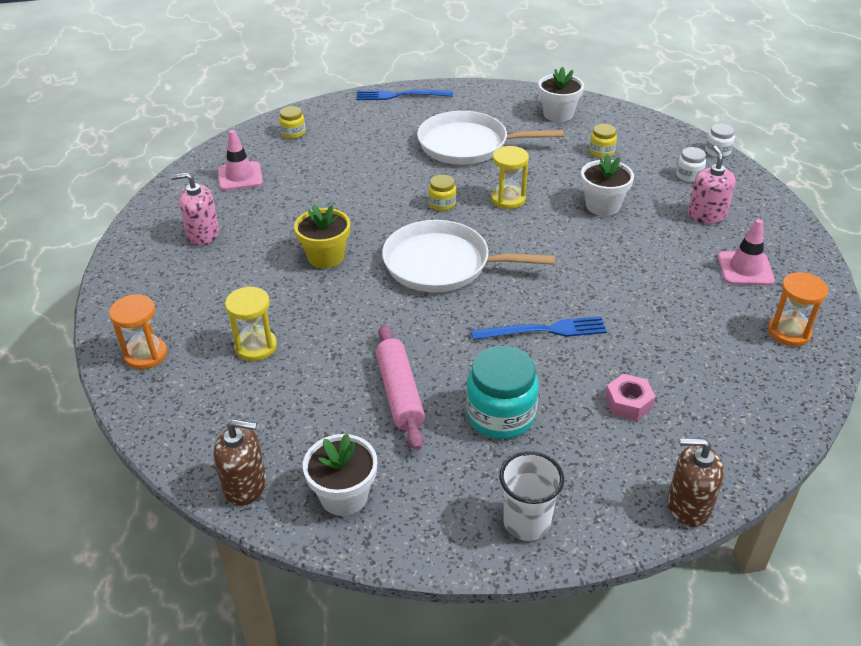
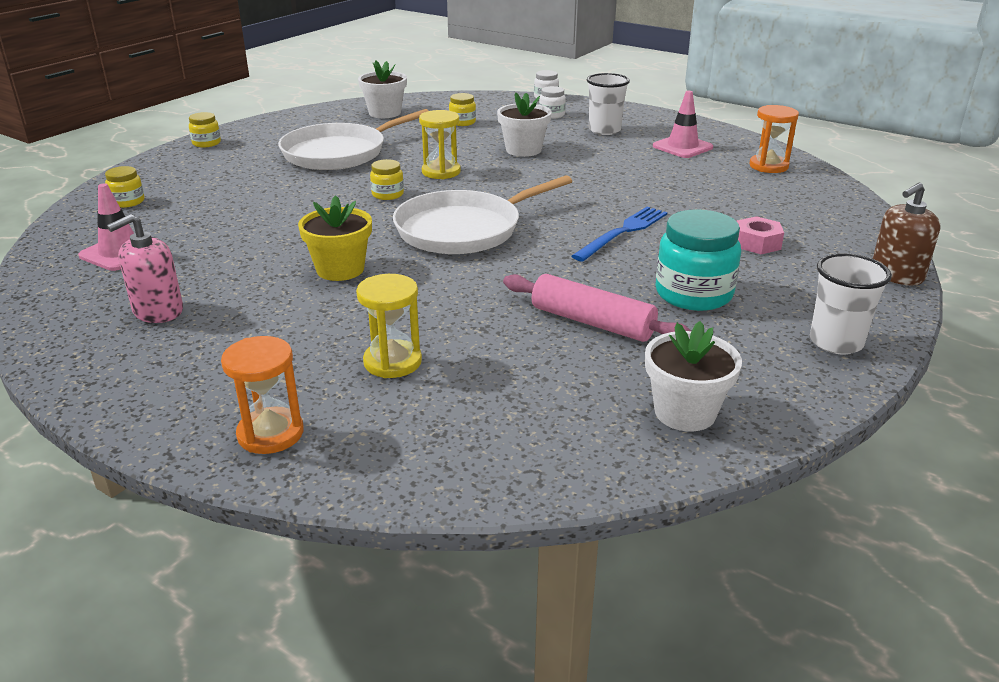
camera: 45 degrees left, 10 degrees down
(245, 485) = (587, 463): brown soap dispenser -> none
(400, 95) = (206, 143): blue fork -> yellow jar
(706, 215) = (604, 130): pink soap dispenser -> white cup

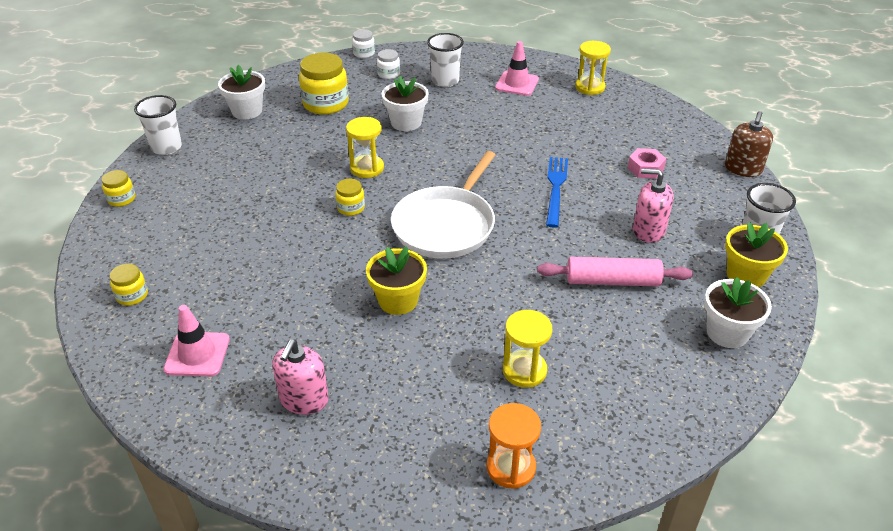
camera: 30 degrees left, 10 degrees up
(286, 121) = (166, 147): none -> white cup
(339, 153) = (259, 173): white pan -> none
(462, 122) = (325, 104): yellow jar -> yellow jar, size x1.94
(693, 294) = (648, 231): turquoise jar -> pink soap dispenser
(768, 166) = (590, 87): orange hourglass -> yellow hourglass
(780, 369) = (746, 275): none -> yellow flower pot

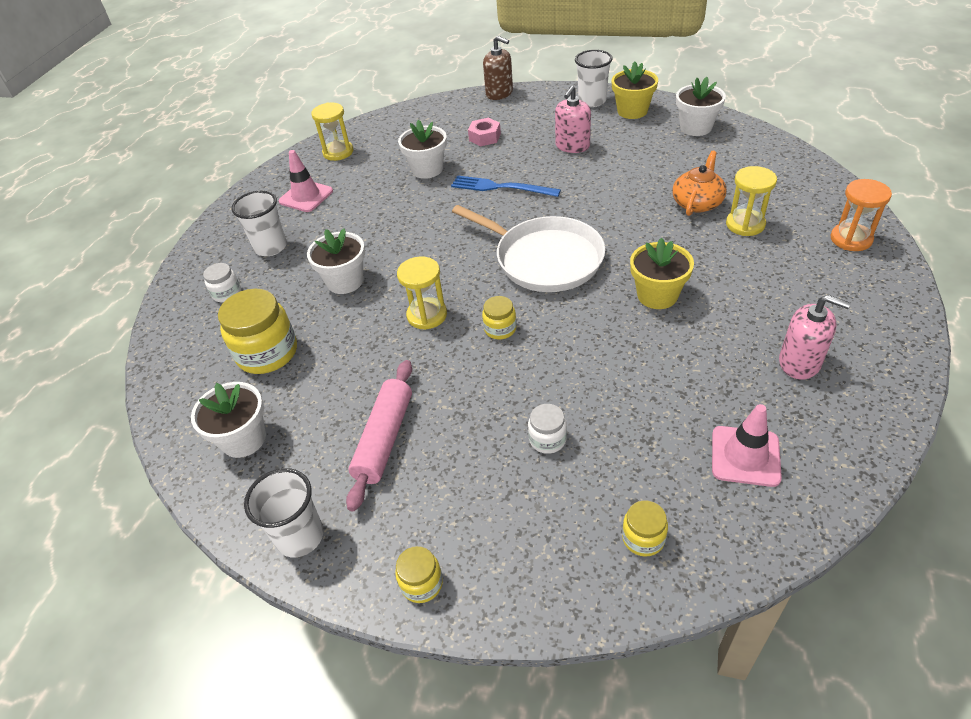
camera: 75 degrees left, 5 degrees up
(364, 53) = (159, 316): white jar -> white jar (547, 439)
(559, 331) = (697, 203): none -> orange teapot
(575, 140) = (427, 169): none -> white flower pot
(612, 281) = (635, 170): pink rolling pin -> pink rolling pin (384, 439)

